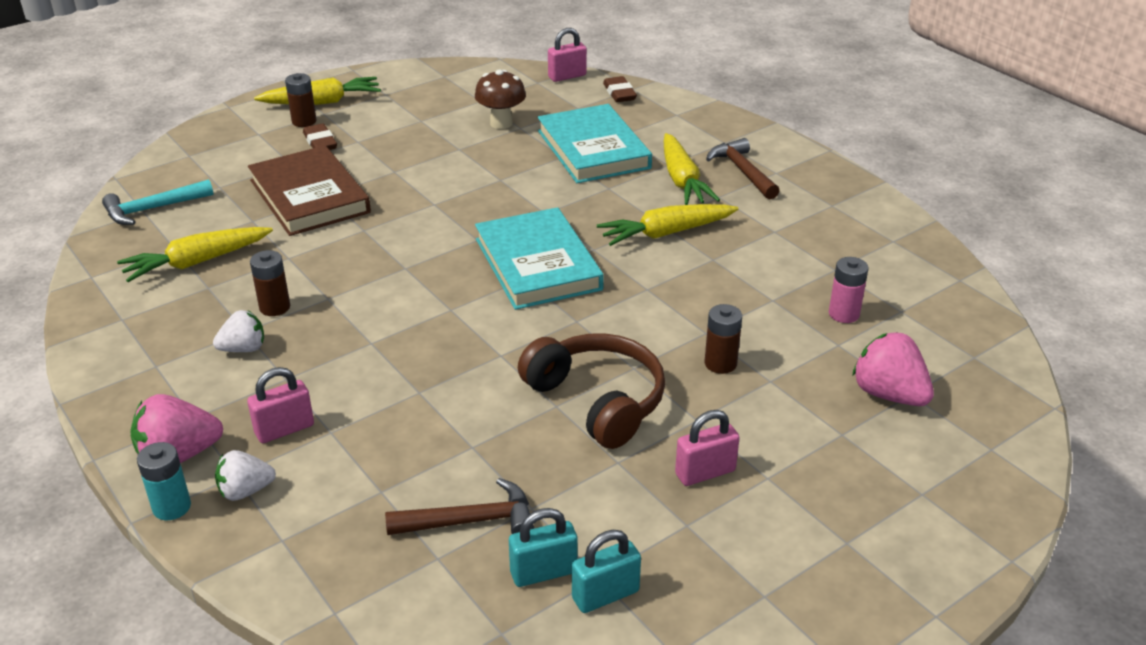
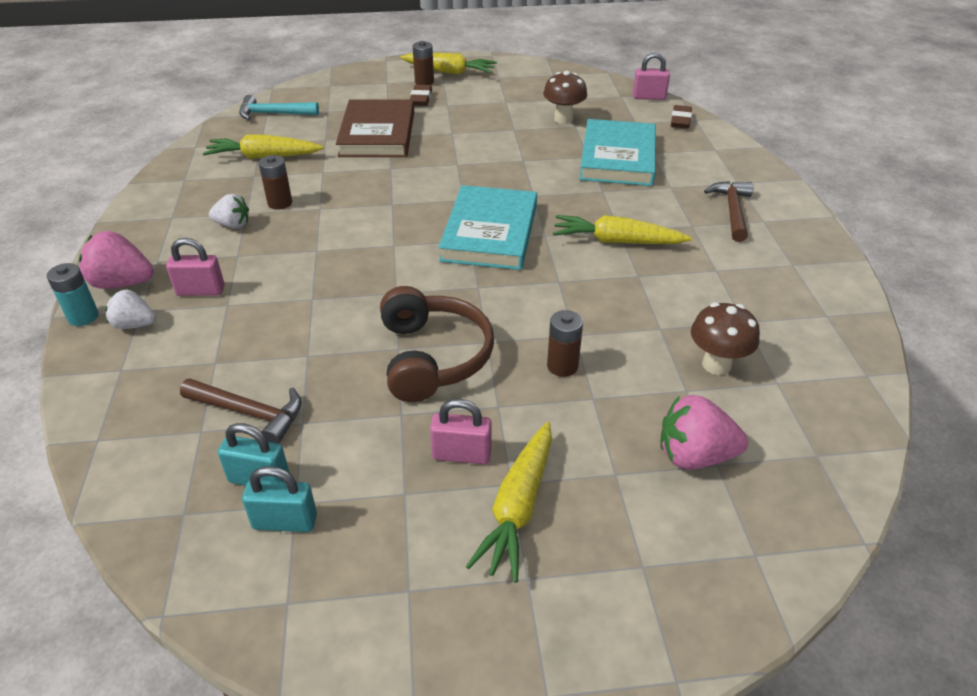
camera: 30 degrees right, 5 degrees up
(682, 180) = (671, 203): yellow carrot -> yellow carrot (518, 508)
(844, 314) = (716, 365): pink battery -> brown mushroom
(889, 394) = (694, 456): pink strawberry -> pink strawberry turned 75 degrees counterclockwise

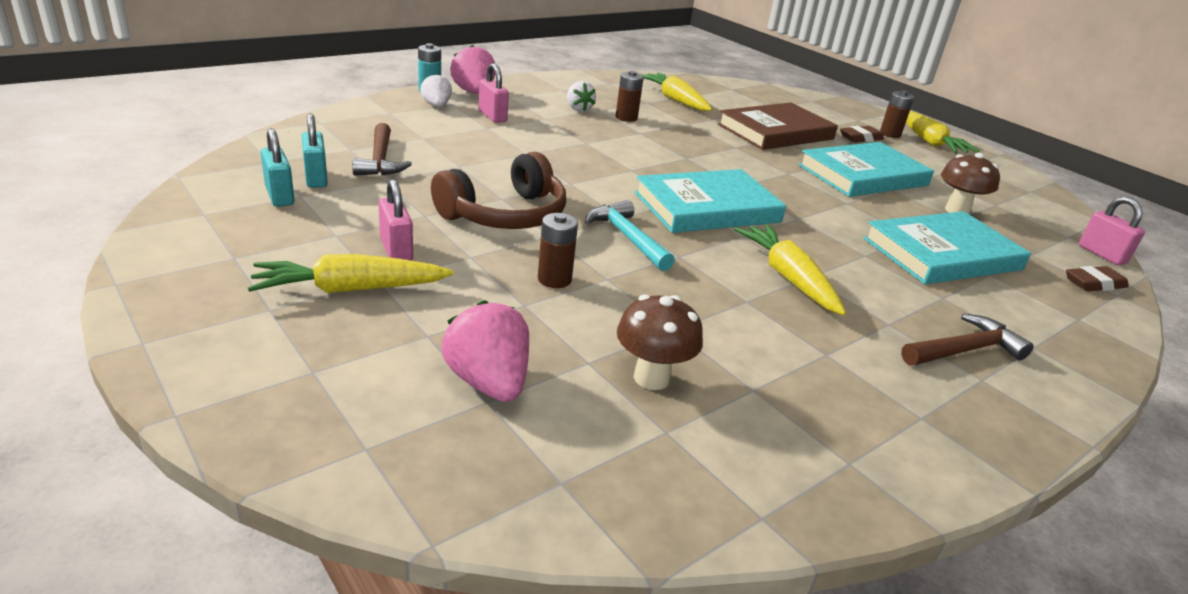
camera: 55 degrees right, 10 degrees down
(273, 114) = (735, 91): turquoise hammer -> turquoise hammer (627, 237)
(485, 130) = (863, 175): none -> turquoise book

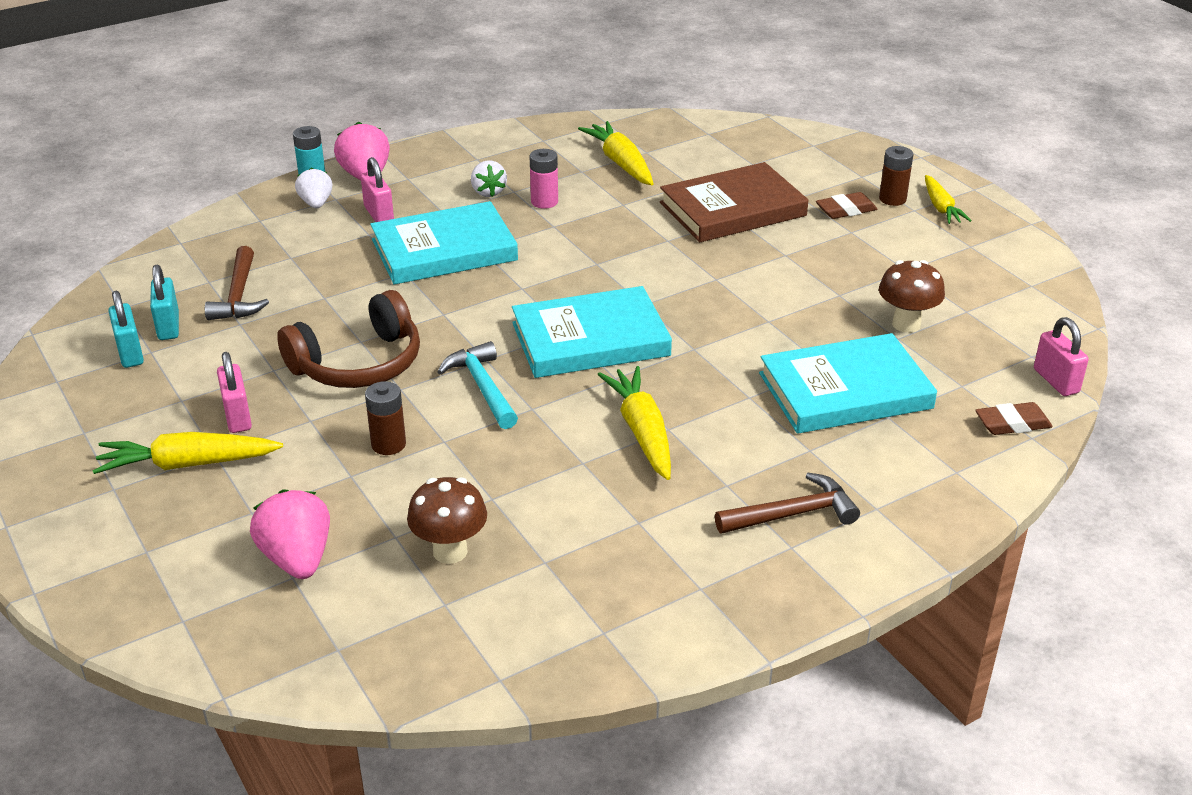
camera: 10 degrees right, 5 degrees up
(626, 118) = (544, 202): brown battery -> pink battery
(863, 175) = (813, 275): turquoise book -> turquoise book (444, 250)
(928, 141) = (941, 207): yellow carrot -> yellow carrot, size x0.66

